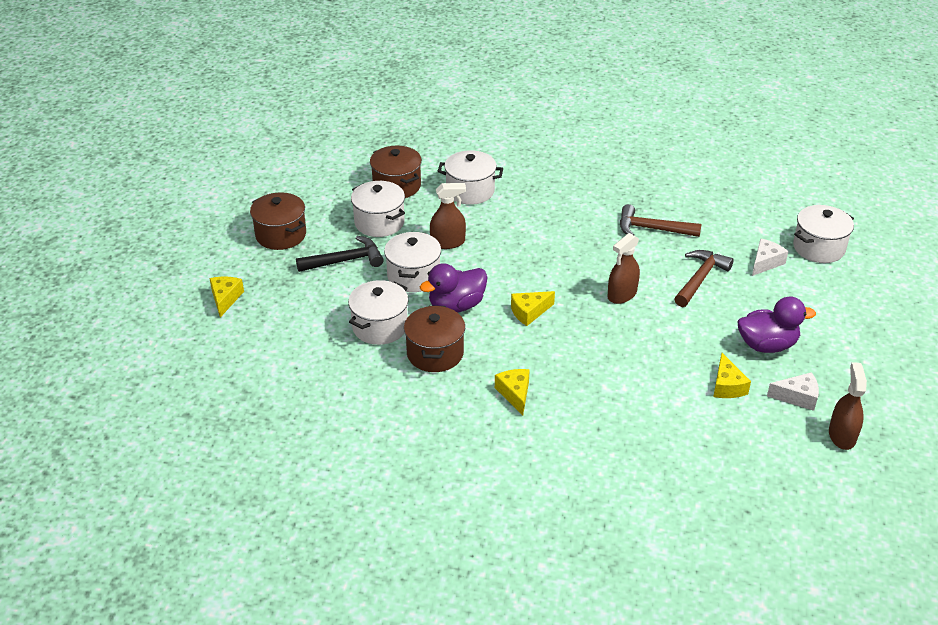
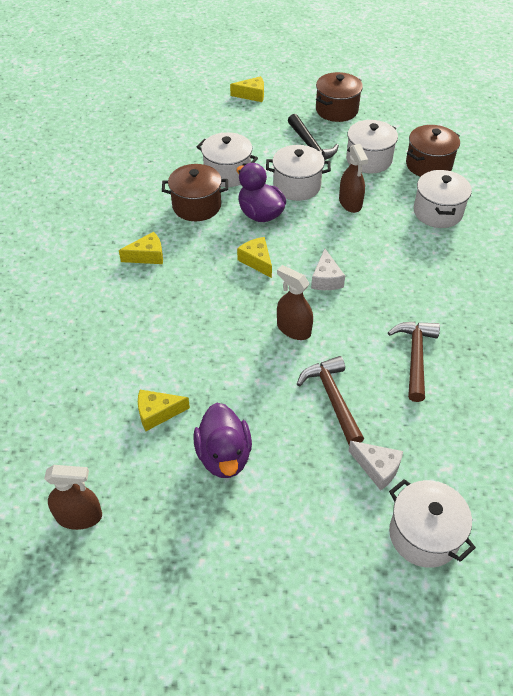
camera: 85 degrees right, 10 degrees up
(700, 279) = (332, 398): brown hammer -> brown hammer turned 135 degrees counterclockwise
(797, 397) = (140, 478): white cheese -> white cheese (326, 279)

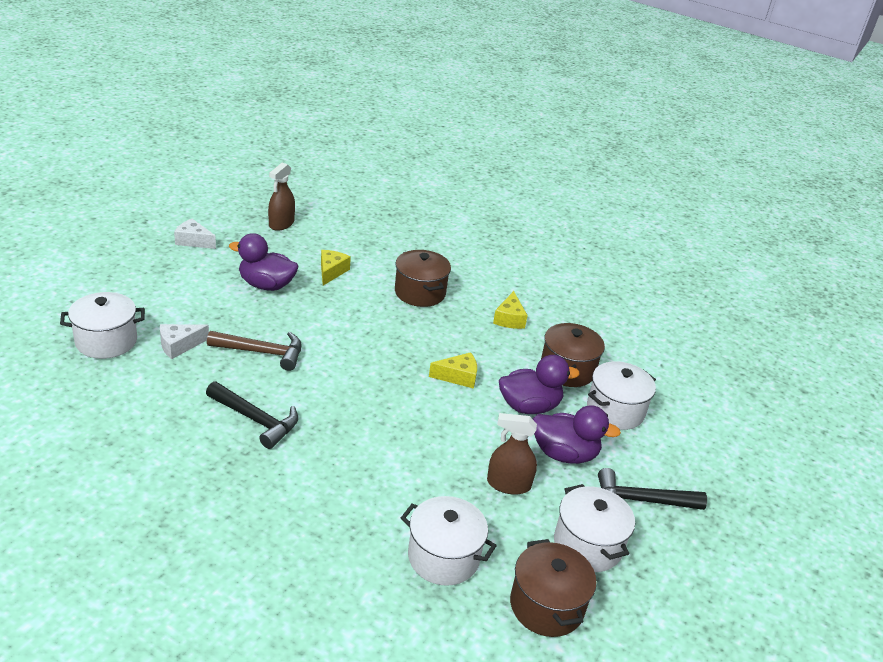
camera: 110 degrees right, 15 degrees down
(252, 95) = (786, 496): yellow cheese -> none
(293, 329) = (354, 363): brown spray bottle -> none
(297, 186) = (564, 454): white pot -> purple duck
(326, 279) = (400, 410): white cheese -> white cheese (193, 241)
(336, 110) = (724, 570): brown pot -> brown pot (420, 292)
(415, 357) = (255, 420): brown hammer -> black hammer

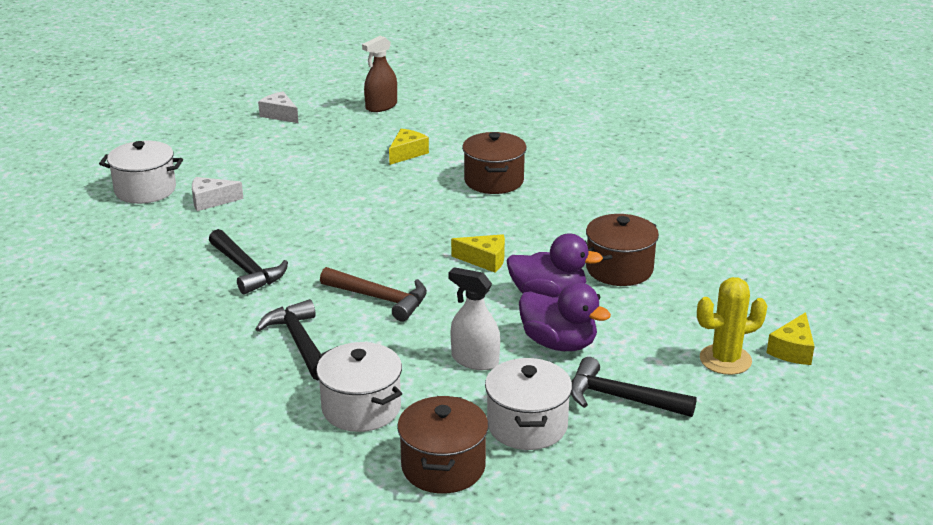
camera: 25 degrees right, 5 degrees down
(262, 352) = (289, 215): brown hammer -> brown hammer (380, 299)
(266, 285) = (330, 159): purple duck -> none
(349, 494) = (299, 342): none -> black hammer
(508, 484) = (475, 360): brown spray bottle -> white spray bottle
(509, 319) = (583, 215): yellow cheese -> yellow cheese (792, 350)
(615, 410) = (651, 313): white pot -> none
(693, 447) = (725, 360): none -> yellow cactus

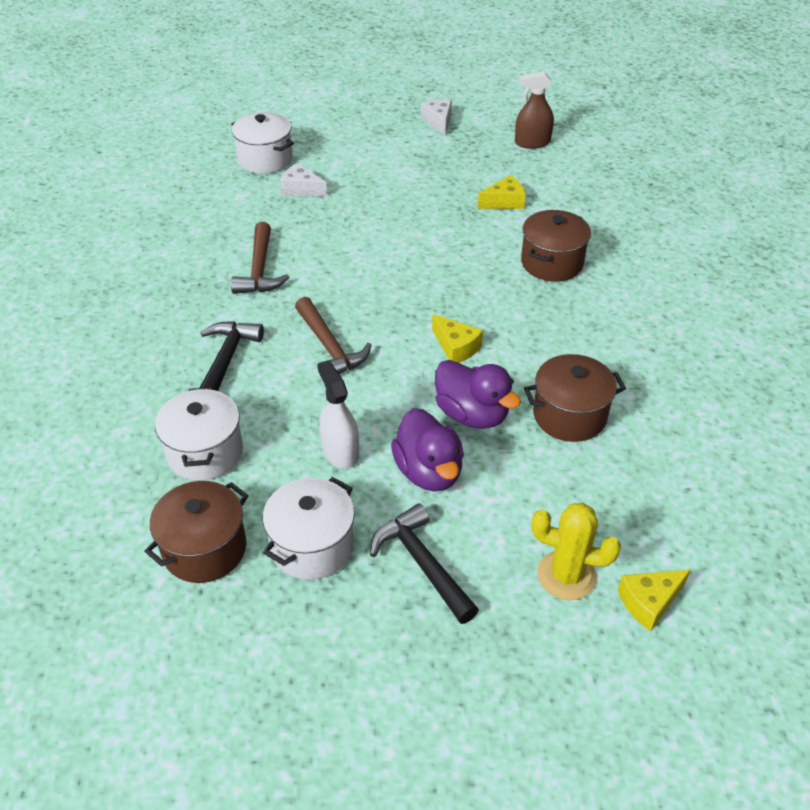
camera: 35 degrees right, 15 degrees up
(246, 270) = (259, 269): black hammer -> brown hammer

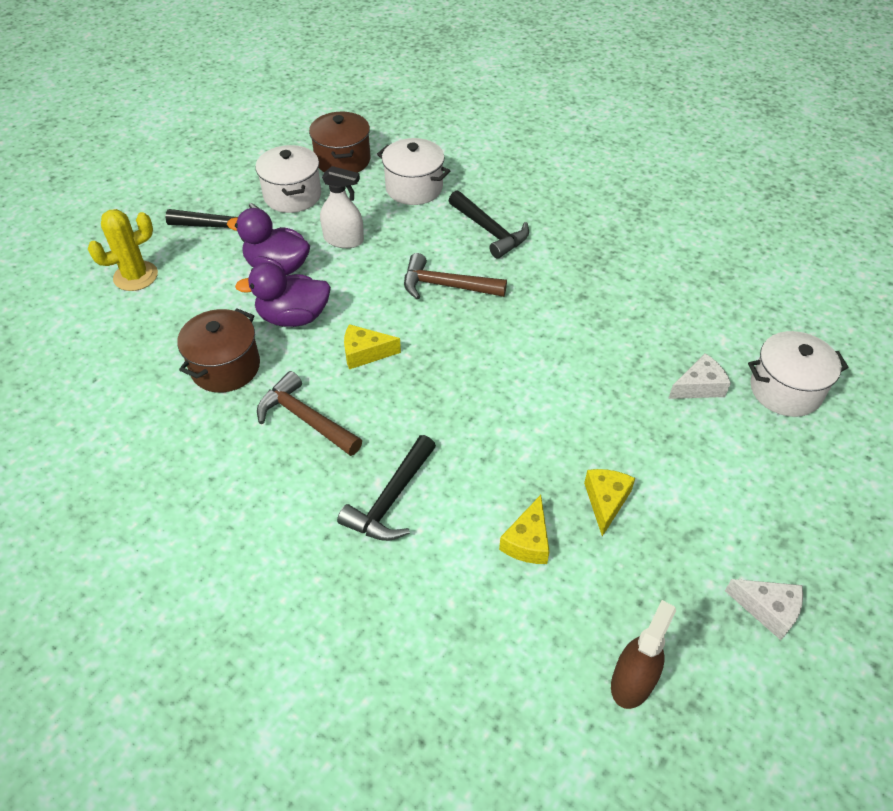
camera: 130 degrees right, 5 degrees up
(259, 269) = (586, 296): brown hammer -> brown hammer (305, 419)
(552, 263) = (391, 499): brown pot -> black hammer
(649, 602) = (73, 297): yellow cheese -> yellow cheese (606, 501)

